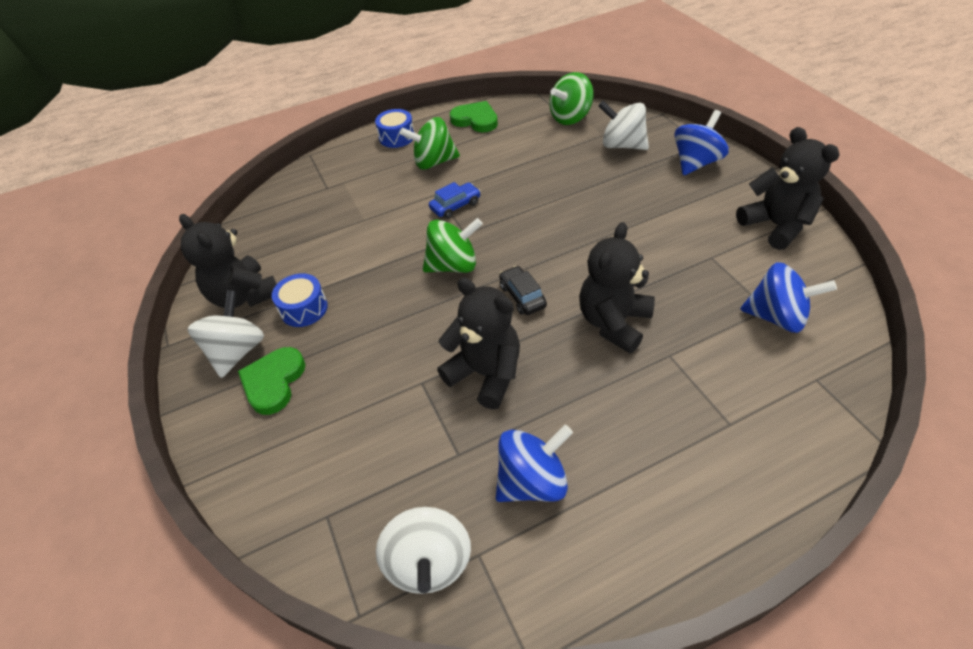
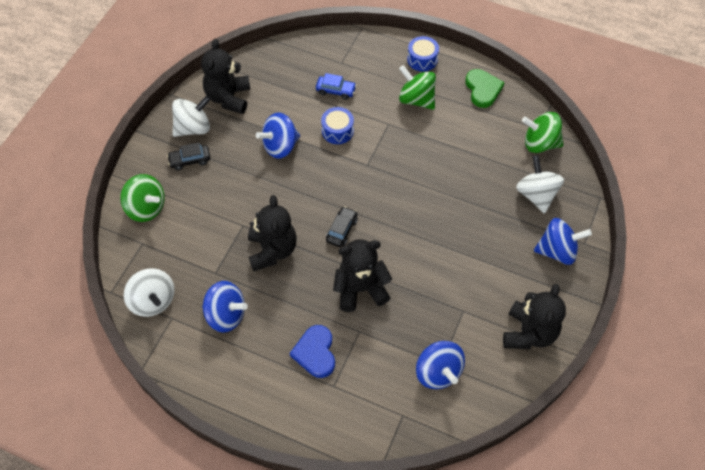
camera: 45 degrees right, 10 degrees up
(274, 382) = (190, 160): green heart -> black car
(304, 308) = (243, 133): blue drum -> blue drum (337, 131)
(360, 287) = (280, 146): none -> blue spinning top
(429, 562) = (153, 301): white spinning top -> white spinning top turned 75 degrees counterclockwise
(453, 265) = (336, 178): green spinning top -> green spinning top (146, 208)
(455, 206) = (386, 142): blue car -> blue car (336, 90)
(667, 414) = (315, 353): none -> blue heart

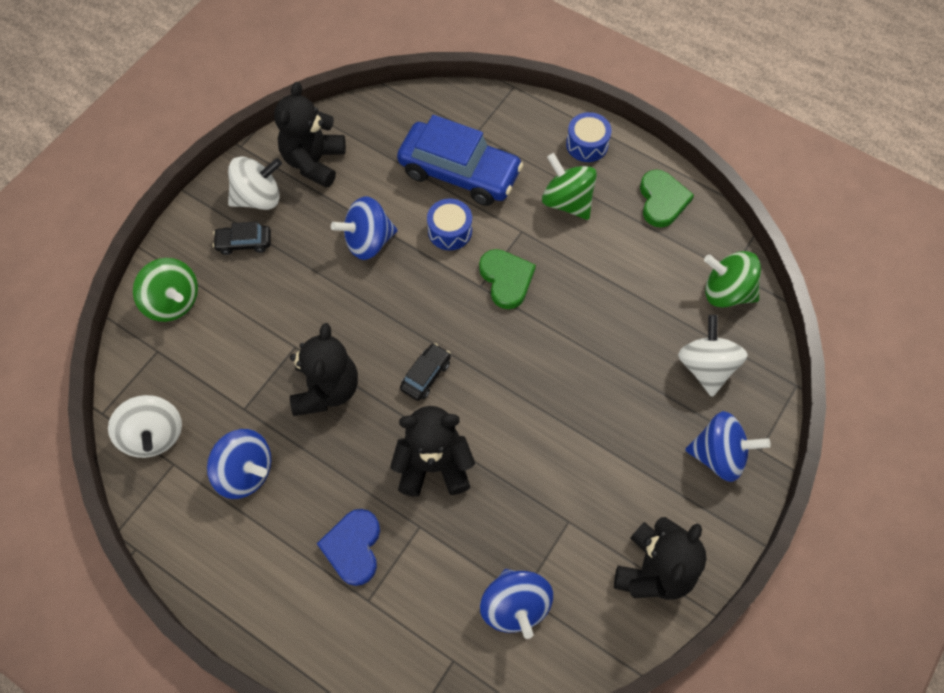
camera: 10 degrees right, 5 degrees up
(336, 90) = (459, 172): blue car -> blue car, size x2.21
(385, 157) = (506, 279): none -> green heart

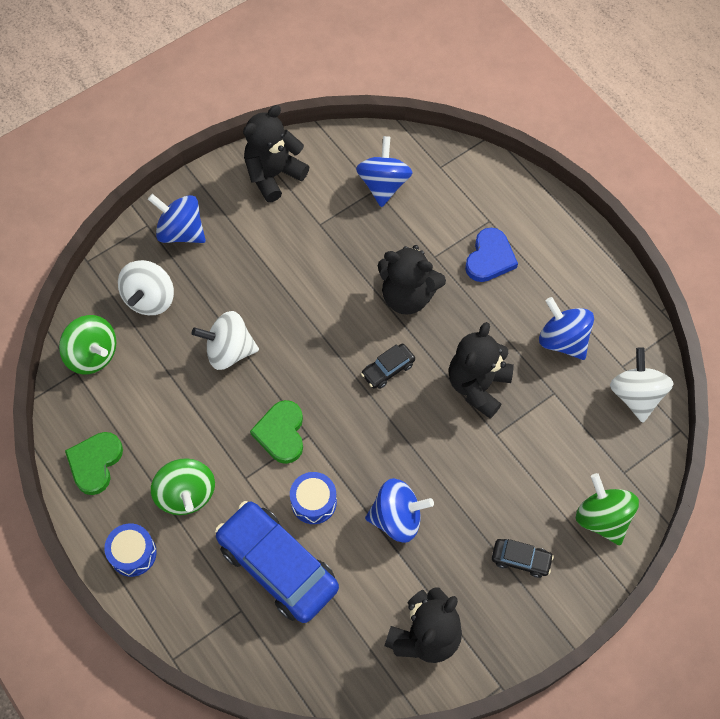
camera: 160 degrees left, 0 degrees up
(258, 197) = (494, 609): white spinning top -> white spinning top (229, 351)

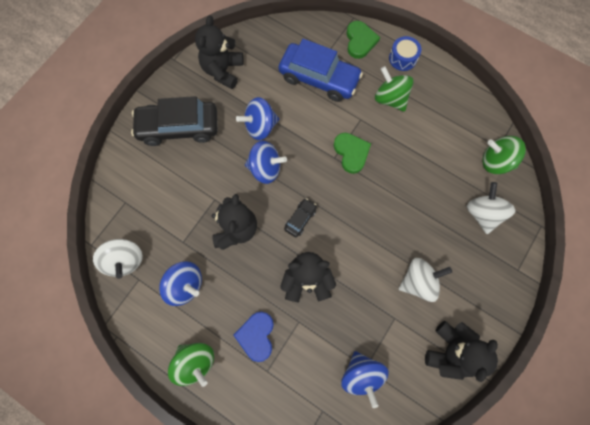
camera: 160 degrees right, 10 degrees up
(95, 463) = (452, 98): green heart -> green heart (360, 41)
(181, 231) = (491, 273): blue spinning top -> blue spinning top (265, 168)
(229, 351) = (410, 195): white spinning top -> white spinning top (418, 281)
(313, 502) = (313, 119): blue drum -> none
(521, 559) = (179, 127): black car -> black car, size x2.21
(602, 518) = (134, 168): green spinning top -> green spinning top (195, 362)

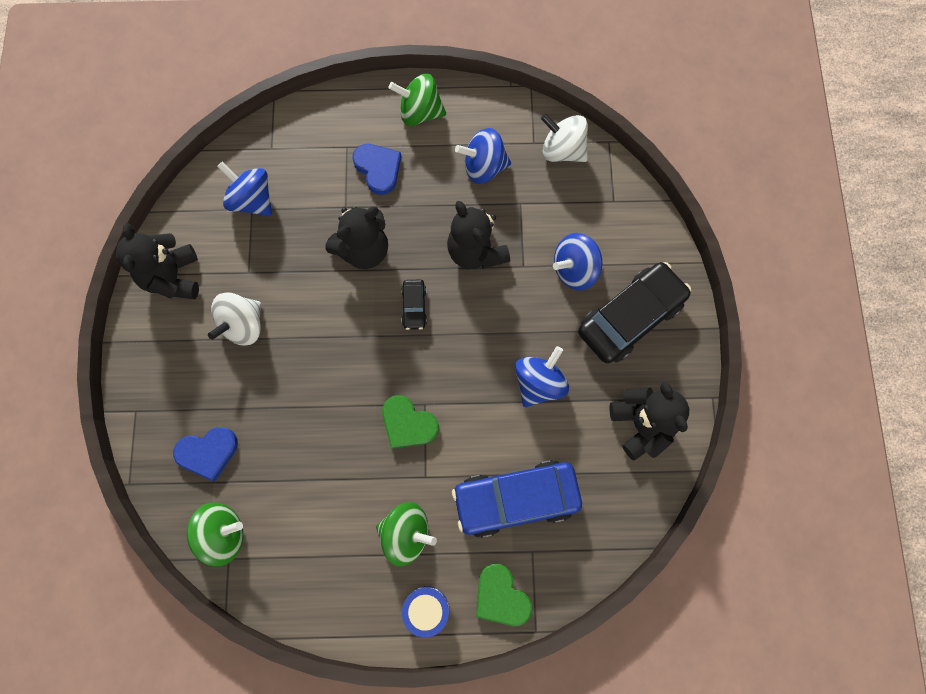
camera: 145 degrees right, 0 degrees up
(265, 168) = (494, 337): blue spinning top -> blue spinning top (574, 270)
(482, 213) = (208, 452): white spinning top -> blue heart

